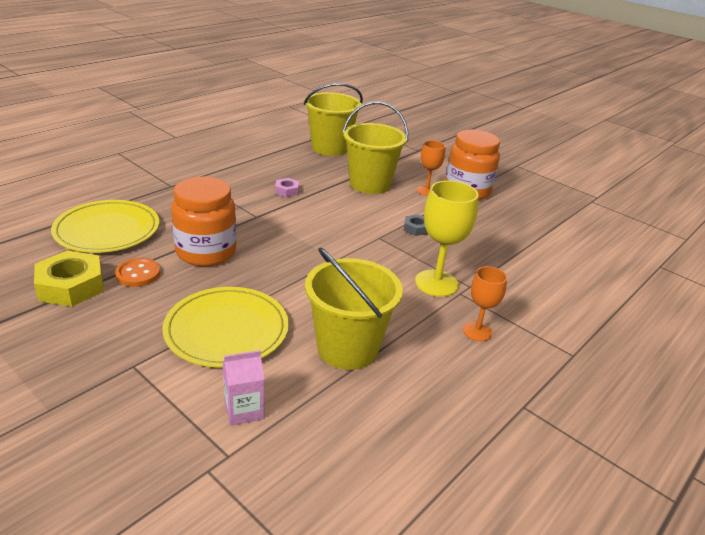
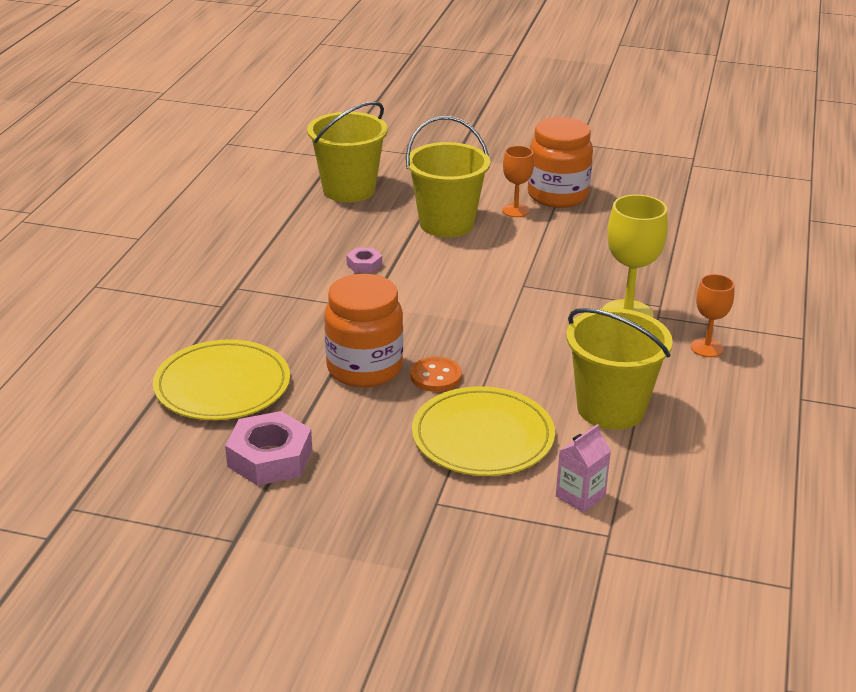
camera: 25 degrees left, 0 degrees up
(71, 286) = (270, 458): yellow nut -> pink nut
(138, 274) = (323, 418): orange button -> orange button (436, 376)
(416, 228) = (549, 261): grey nut -> none

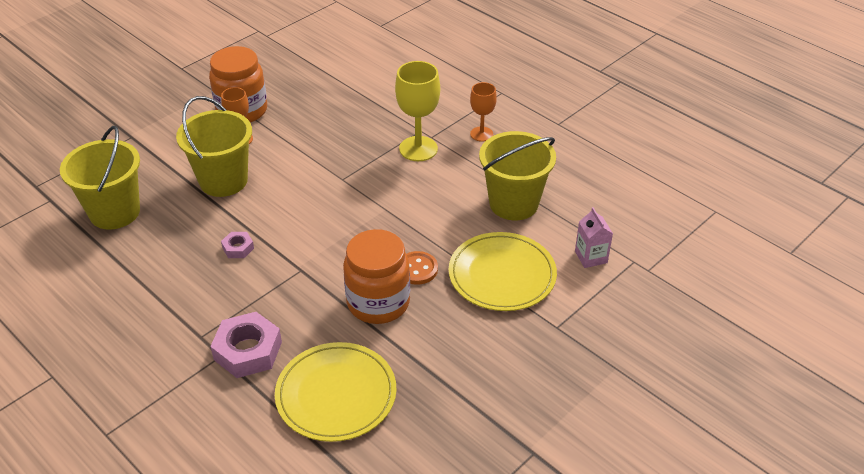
camera: 60 degrees left, 10 degrees up
(270, 458) = (450, 398): pink nut -> pink nut (248, 351)

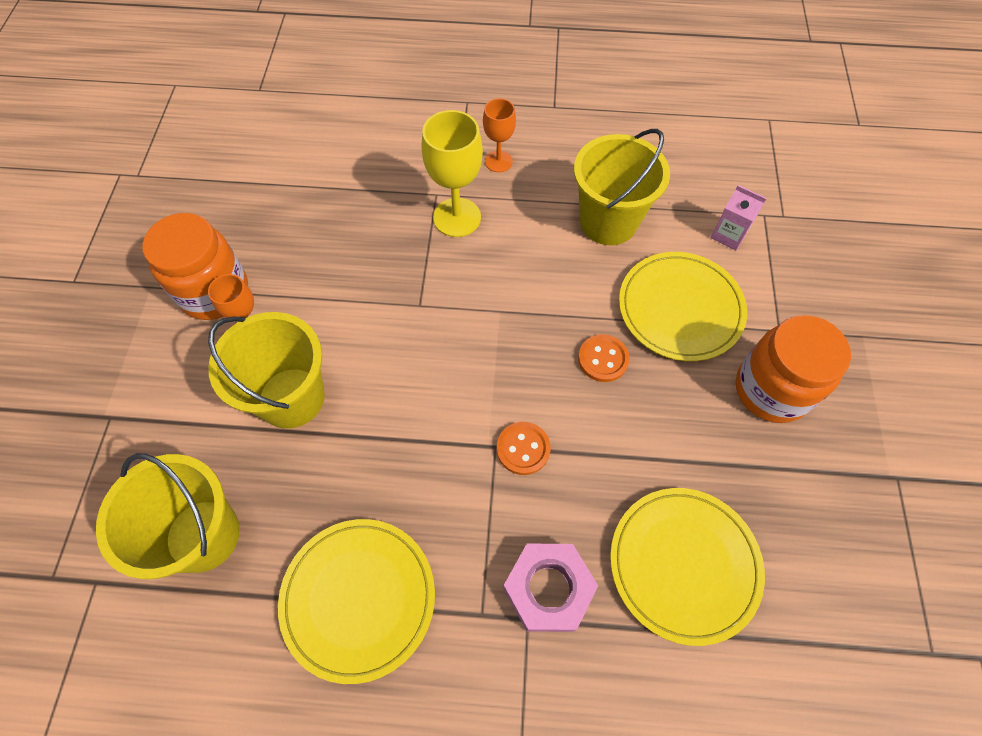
camera: 40 degrees left, 20 degrees up
(151, 287) = (358, 598): none -> yellow plate
(238, 248) = (401, 471): pink nut -> none
(314, 281) = (523, 449): none -> orange button
(378, 303) = (609, 426): orange jar -> orange jar (771, 390)

